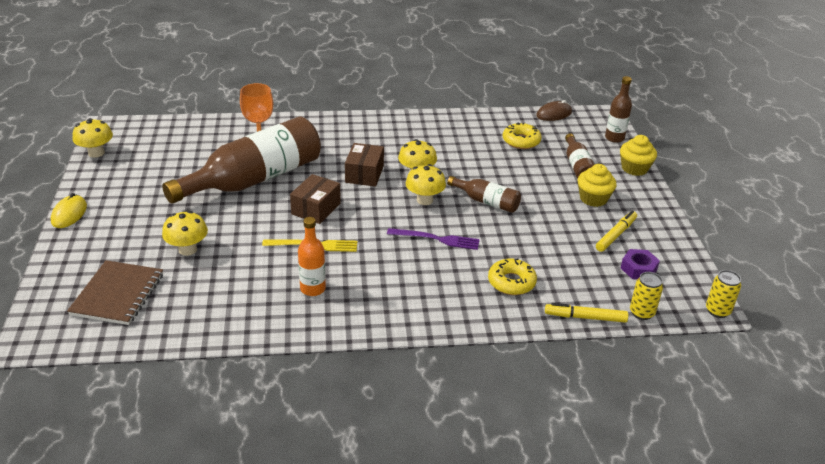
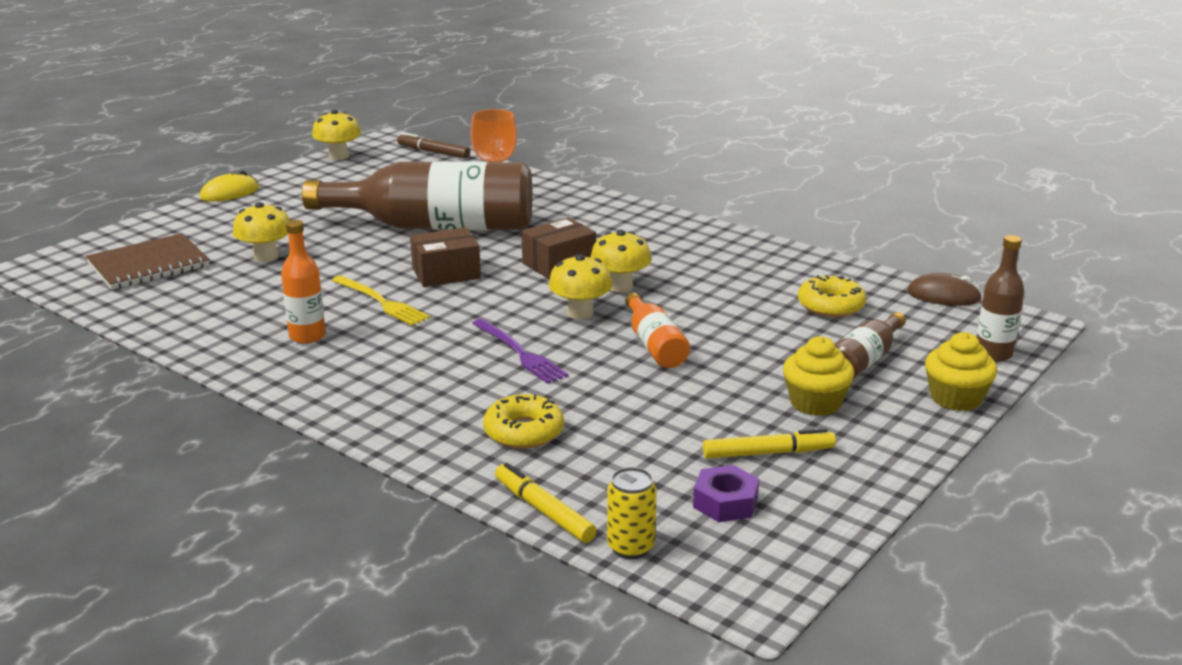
camera: 45 degrees right, 10 degrees down
(157, 124) = (433, 152): none -> brown marker
(487, 202) = (654, 345): brown bottle -> orange bottle
(717, 311) = (753, 608): yellow can -> none

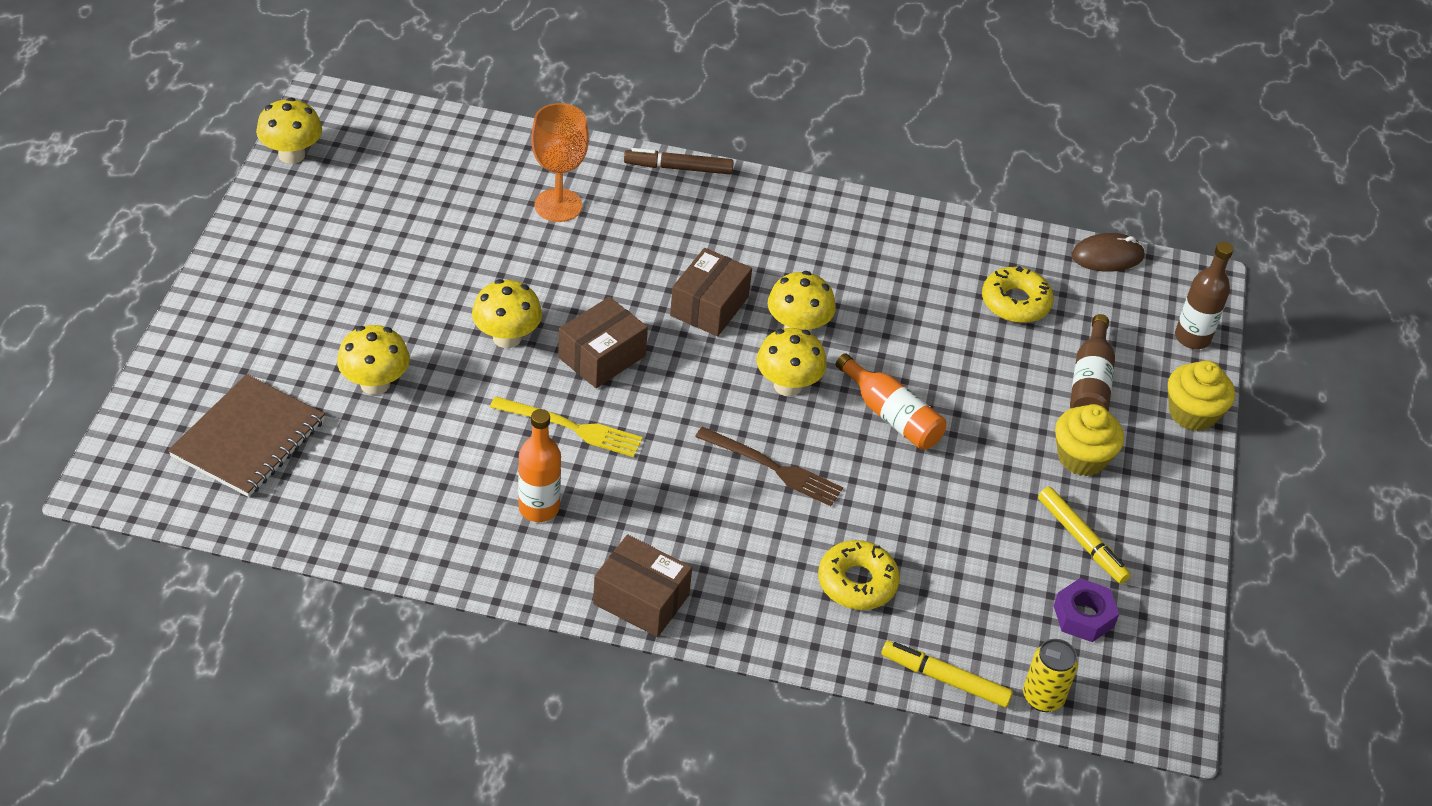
camera: 30 degrees left, 20 degrees up
(229, 193) = (218, 268): yellow mouse -> none
(328, 400) = (641, 599): none -> brown box
(386, 253) = (507, 337): none -> yellow mushroom
(433, 152) = (405, 116): brown marker -> brown marker (678, 168)
(436, 226) = (525, 272): brown bottle -> none
(520, 353) = (773, 468): purple fork -> brown fork
(768, 453) = (1081, 541): yellow marker -> yellow marker turned 90 degrees clockwise

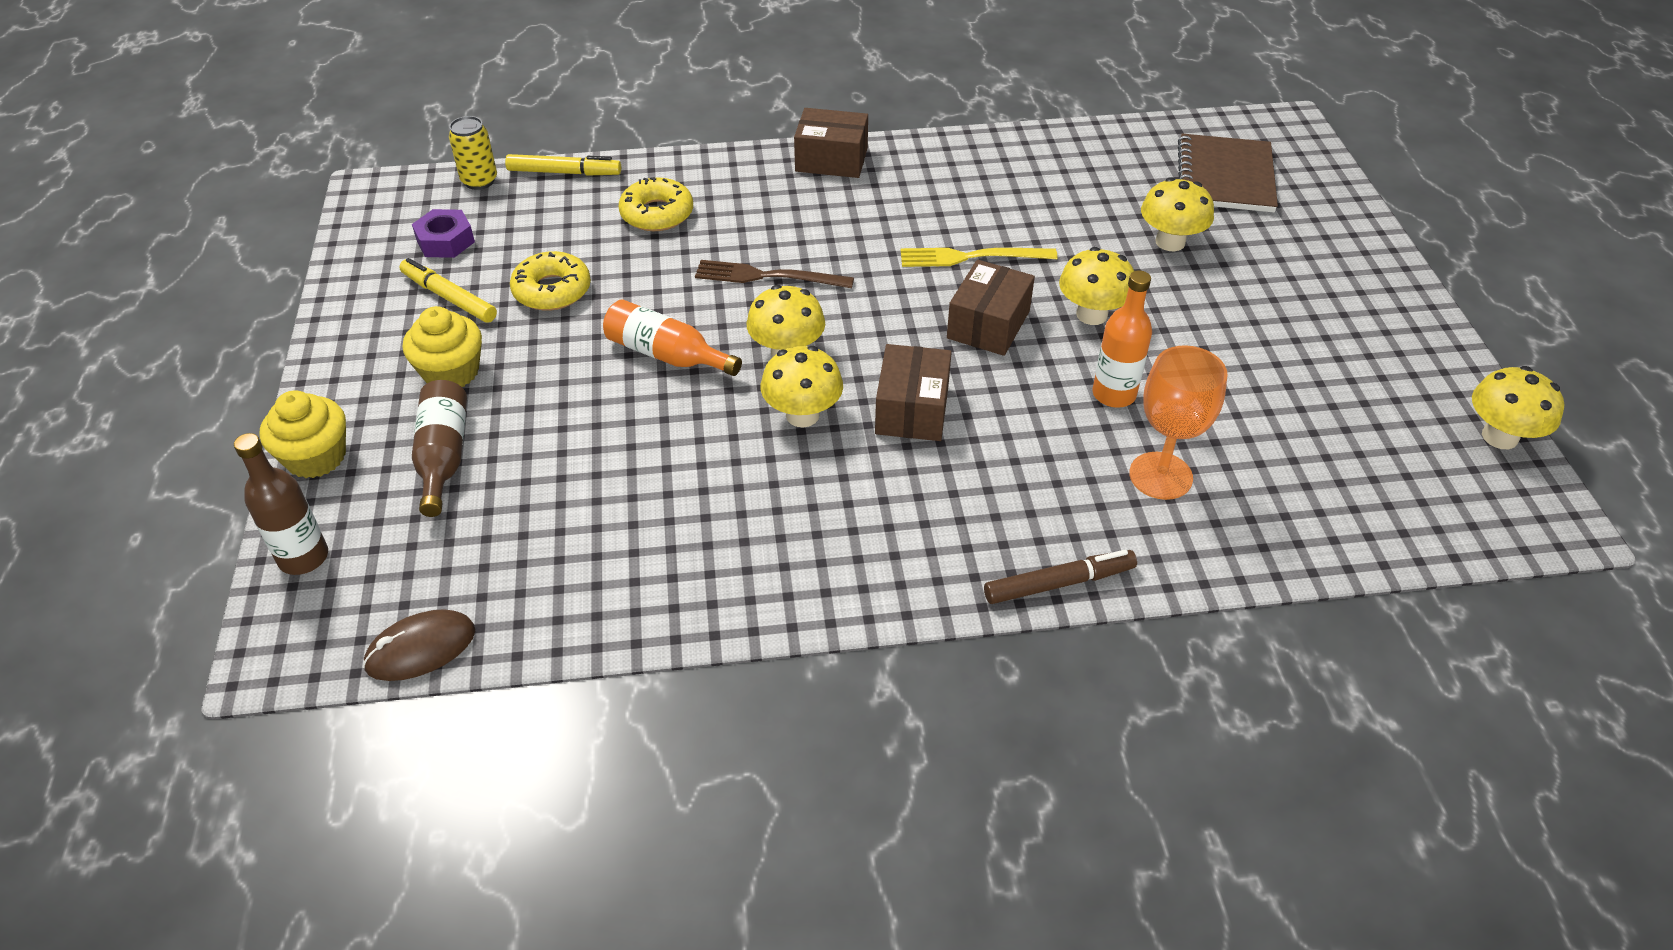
camera: 165 degrees right, 0 degrees up
(539, 508) = (954, 194): orange bottle -> orange bottle (1114, 394)
(1015, 302) = (547, 532): yellow donut -> yellow donut (552, 290)

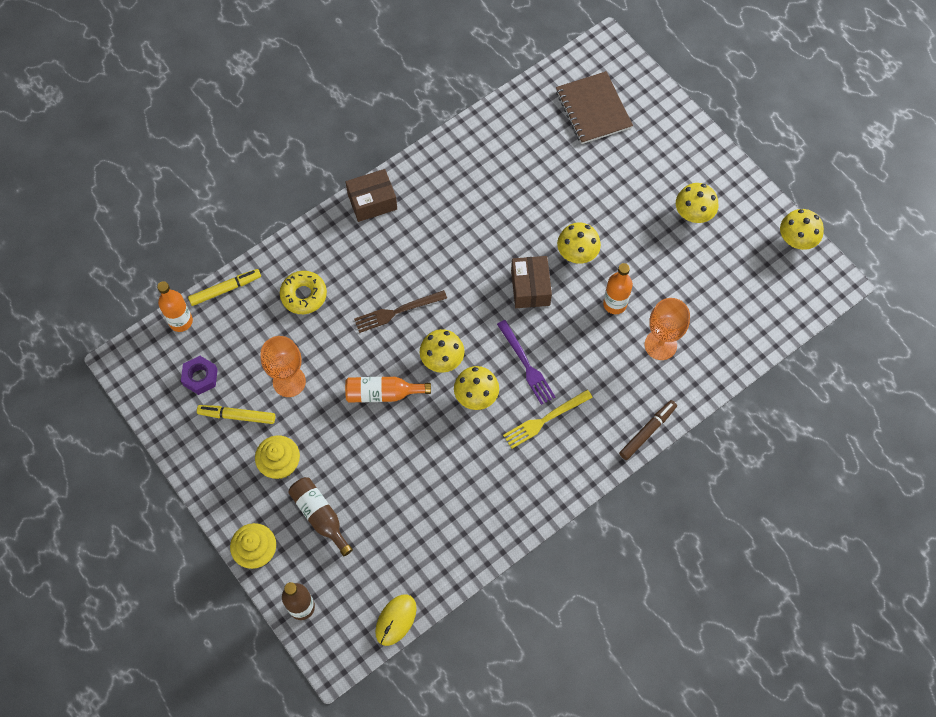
camera: 30 degrees left, 20 degrees up
(421, 648) = (396, 620): brown mouse -> yellow mouse
(479, 181) = (181, 321): yellow can -> orange bottle
(552, 290) = (289, 381): yellow donut -> orange goblet
(912, 410) = (526, 365): brown box -> purple fork
(971, 257) = (494, 242): yellow fork -> yellow fork (545, 420)
(1170, 242) = (589, 178): yellow mushroom -> yellow mushroom (693, 214)

